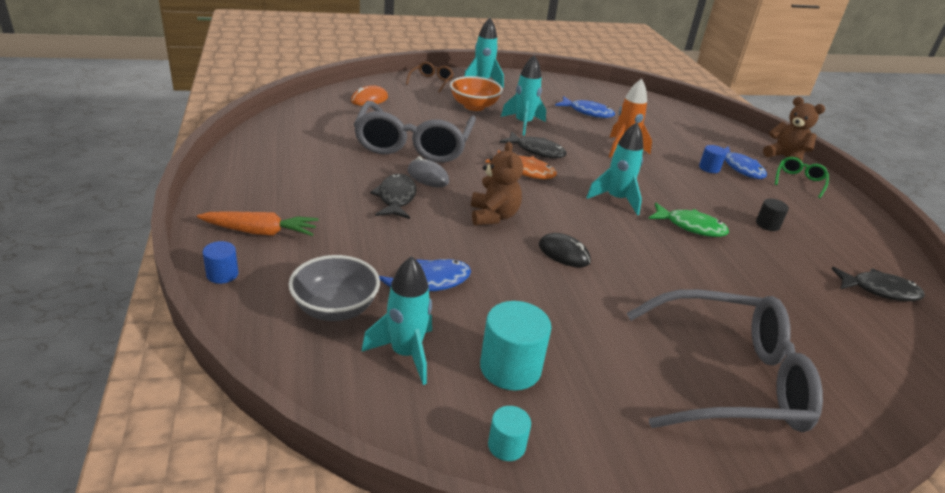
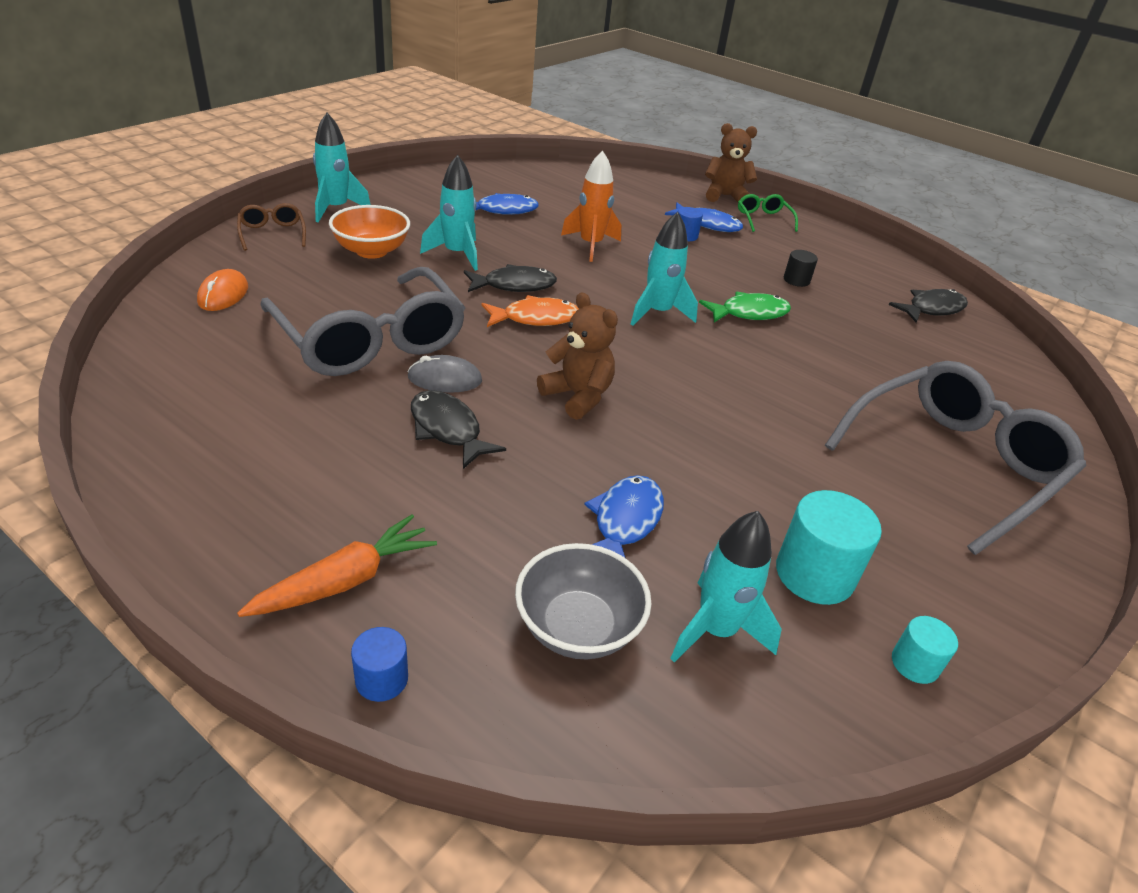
camera: 40 degrees left, 5 degrees up
(564, 253) = (694, 406): black mouse -> none

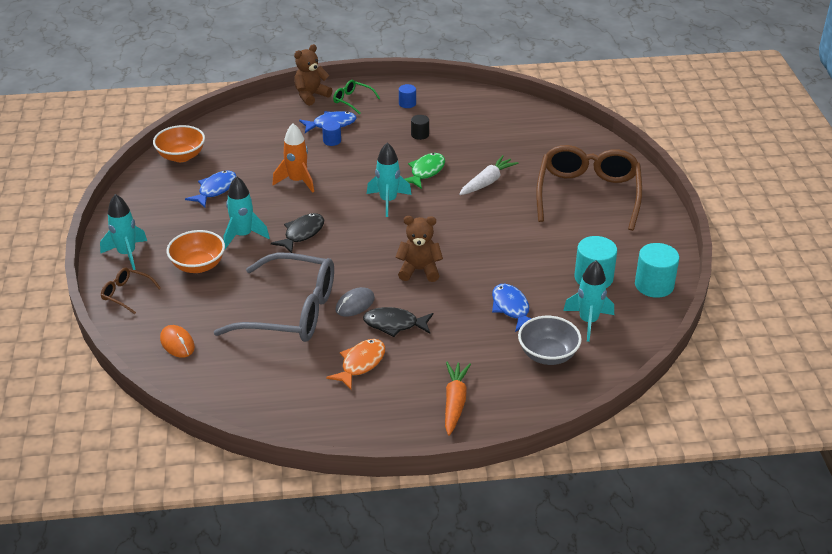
camera: 40 degrees left, 0 degrees up
(381, 679) = (515, 417): blue cylinder -> blue cylinder (407, 103)
(521, 175) = (181, 156): none -> orange bowl
(535, 318) = (341, 245): orange fish -> orange fish (360, 364)
(814, 365) = (487, 182): none -> white carrot
(915, 664) = (654, 285): turquoise cylinder -> turquoise cylinder, size x1.84
(932, 309) = (495, 111): black fish -> none
(954, 463) = (588, 194): grey glasses -> brown glasses

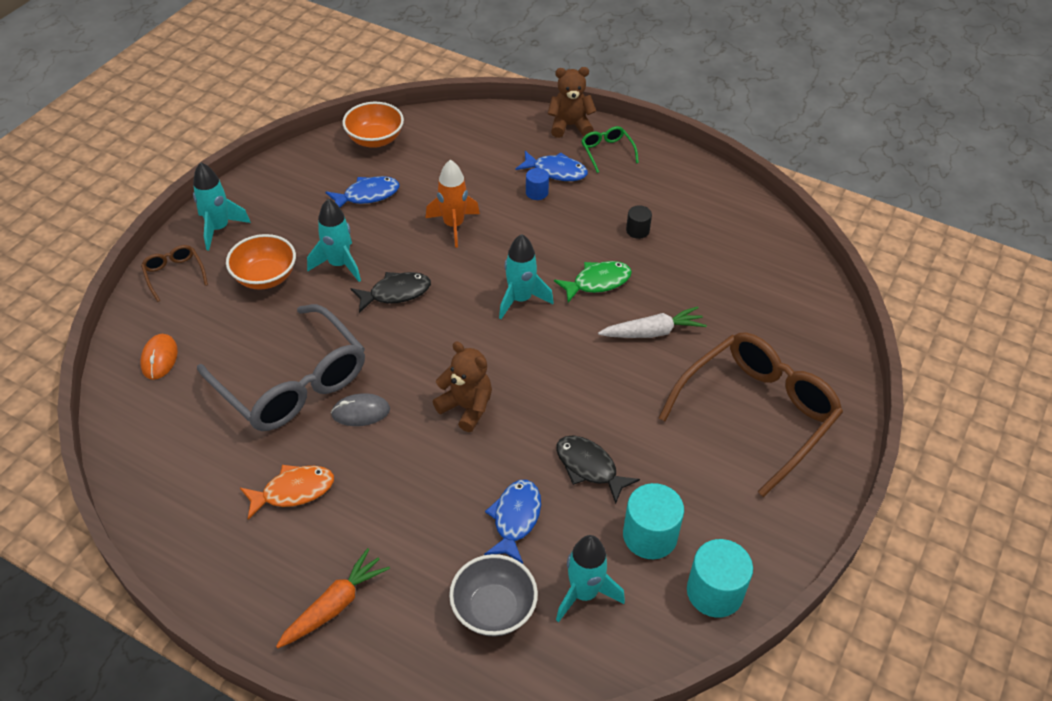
camera: 35 degrees right, 10 degrees up
(394, 324) = (374, 462): black fish -> black fish (589, 467)
(407, 103) = (662, 183): blue cylinder -> none

